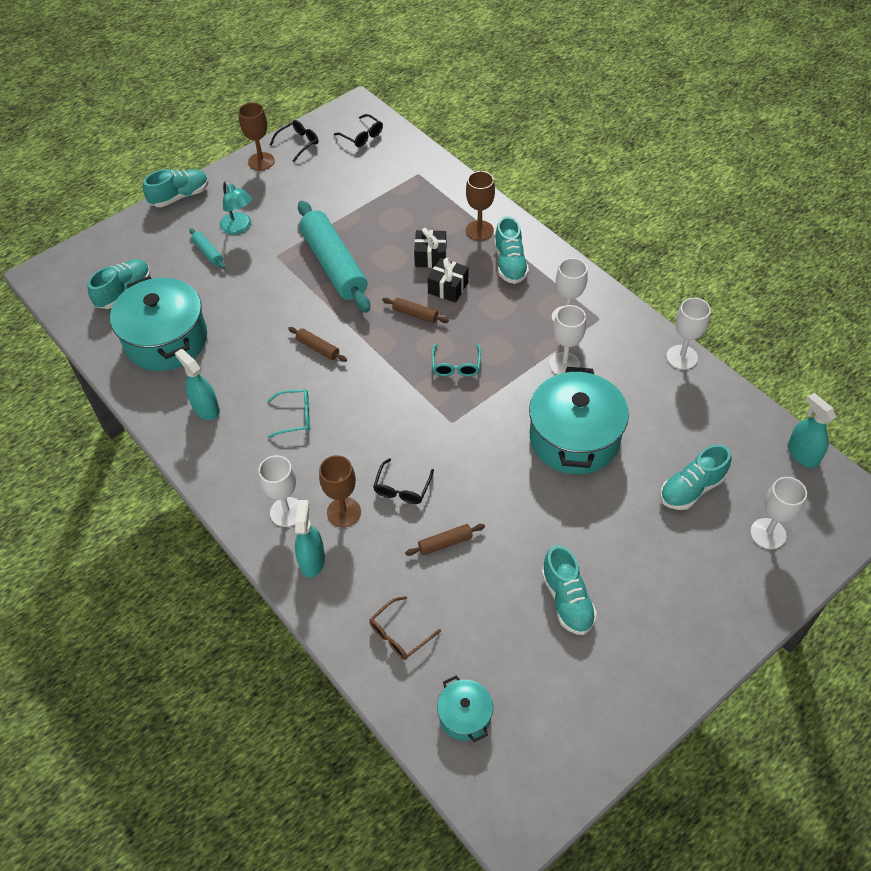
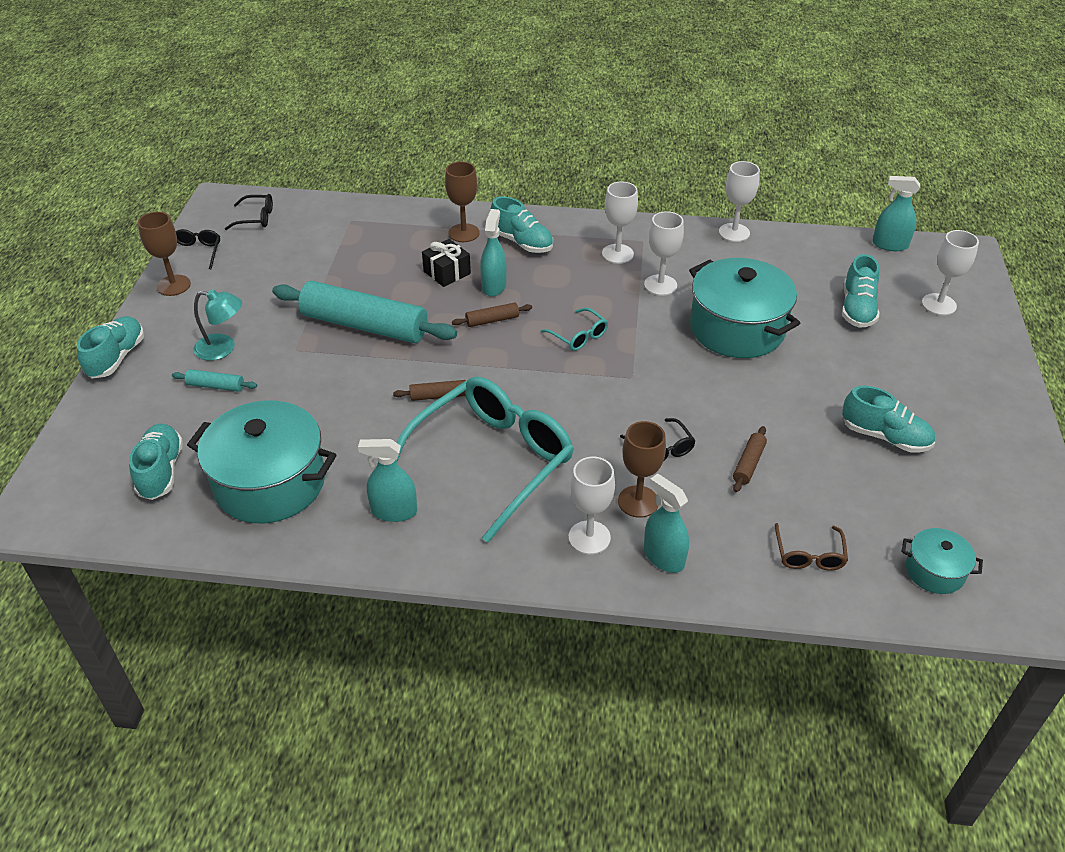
camera: 45 degrees left, 10 degrees down
(295, 417) = (492, 460): turquoise glasses -> turquoise glasses, size x2.43
(448, 288) = (494, 286): black gift -> turquoise spray bottle

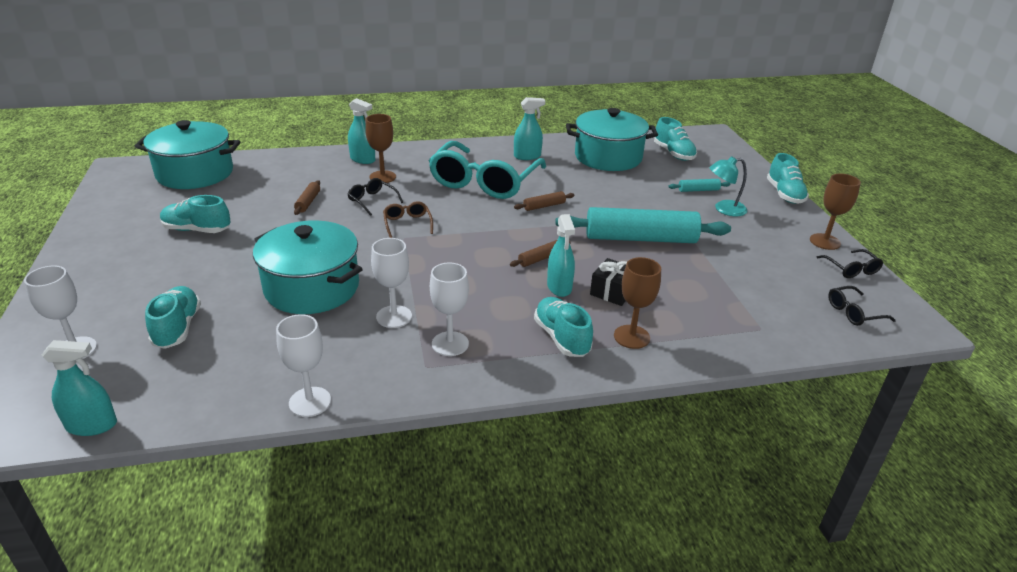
camera: 160 degrees right, 10 degrees down
(522, 242) = (561, 337): turquoise shoe -> turquoise shoe turned 45 degrees clockwise
(579, 336) = (458, 259): turquoise glasses -> none
(589, 537) = (408, 161): white goblet -> none
(809, 555) = (273, 170): brown glasses -> brown glasses (407, 224)
(934, 571) = (195, 173): turquoise pot -> turquoise pot, size x2.05

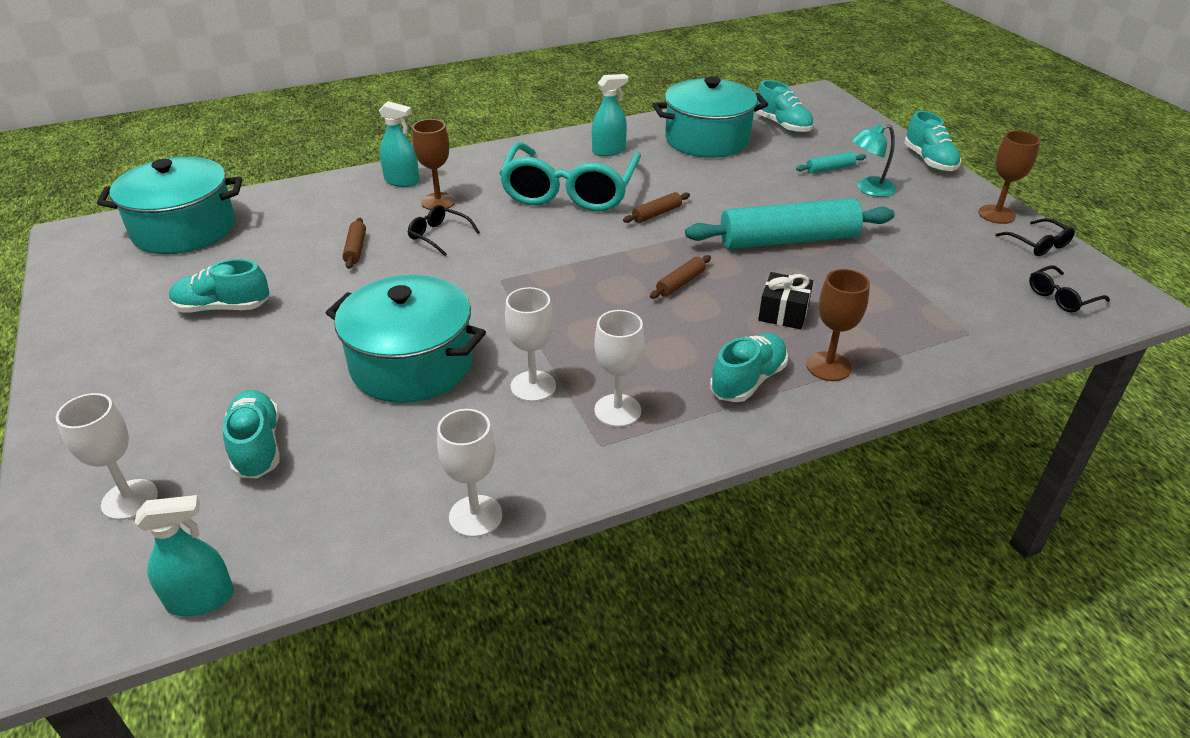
camera: 10 degrees left, 5 degrees up
(407, 224) = (497, 260): brown glasses -> none
(559, 287) = (718, 316): turquoise spray bottle -> none
(561, 337) = (748, 381): turquoise shoe -> turquoise shoe turned 75 degrees clockwise

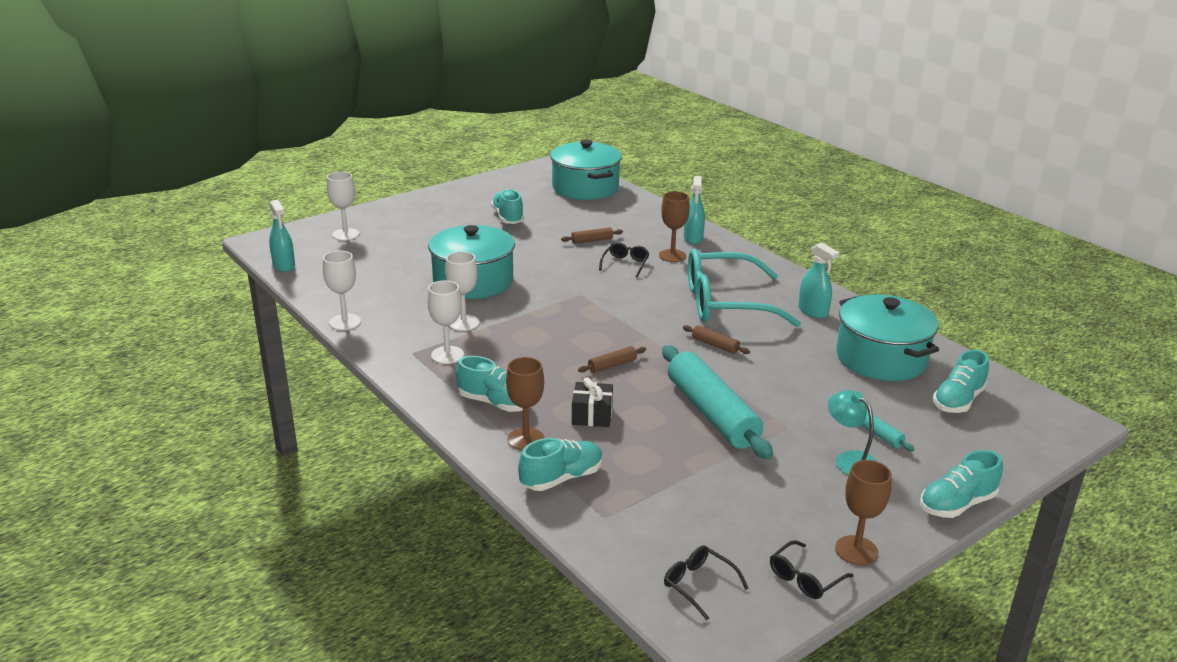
camera: 75 degrees right, 10 degrees down
(257, 447) = (389, 254): turquoise shoe -> turquoise shoe (562, 478)
(680, 283) = (612, 365): brown rolling pin -> brown rolling pin turned 60 degrees counterclockwise

